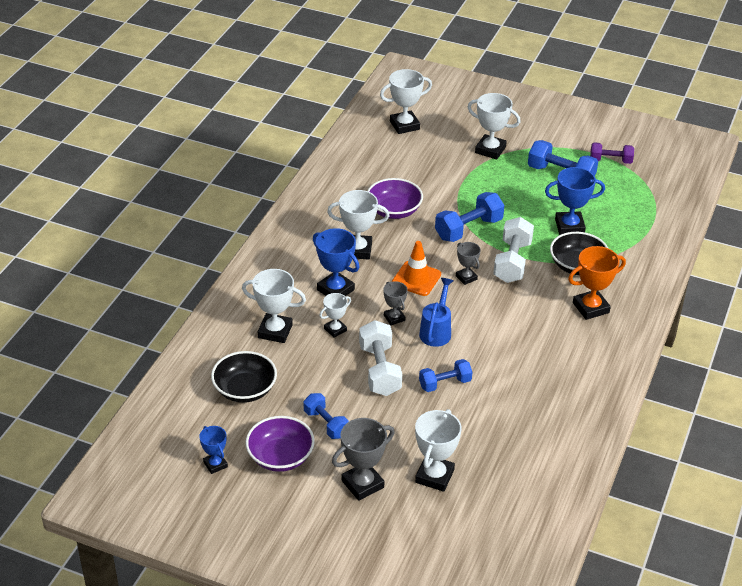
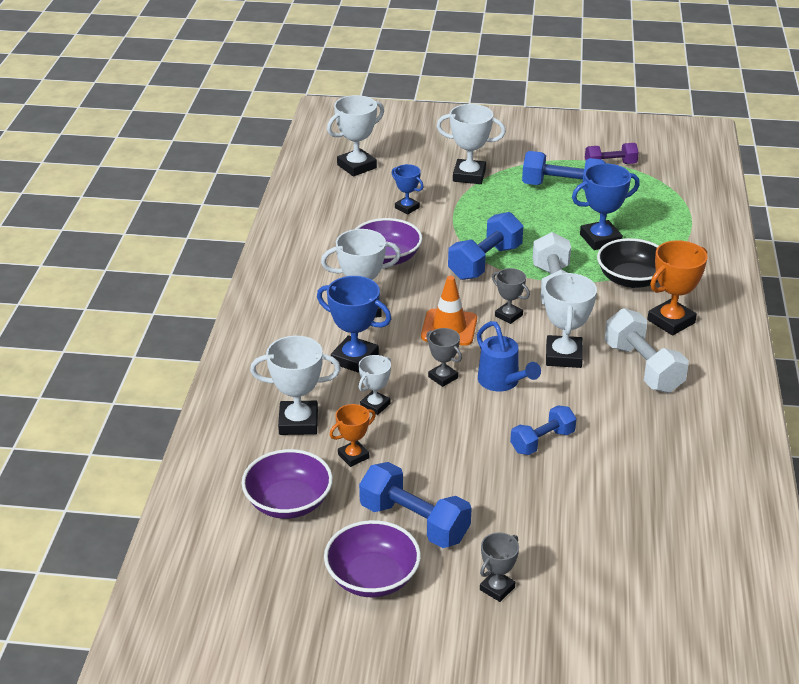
camera: 15 degrees left, 5 degrees down
(215, 464) = (288, 608): blue trophy -> blue trophy (407, 208)
(245, 389) = (288, 502): black bowl -> purple bowl
(303, 365) = (353, 456): none -> orange trophy
(326, 424) = (414, 522): blue dumbbell -> blue dumbbell, size x1.54
(362, 484) = (497, 588): grey trophy -> grey trophy, size x0.59
(380, 370) = (453, 442): white dumbbell -> white dumbbell (643, 367)
(434, 476) = (584, 557): white trophy -> white trophy (563, 356)
(436, 331) = (502, 382): blue watering can -> blue watering can turned 150 degrees clockwise

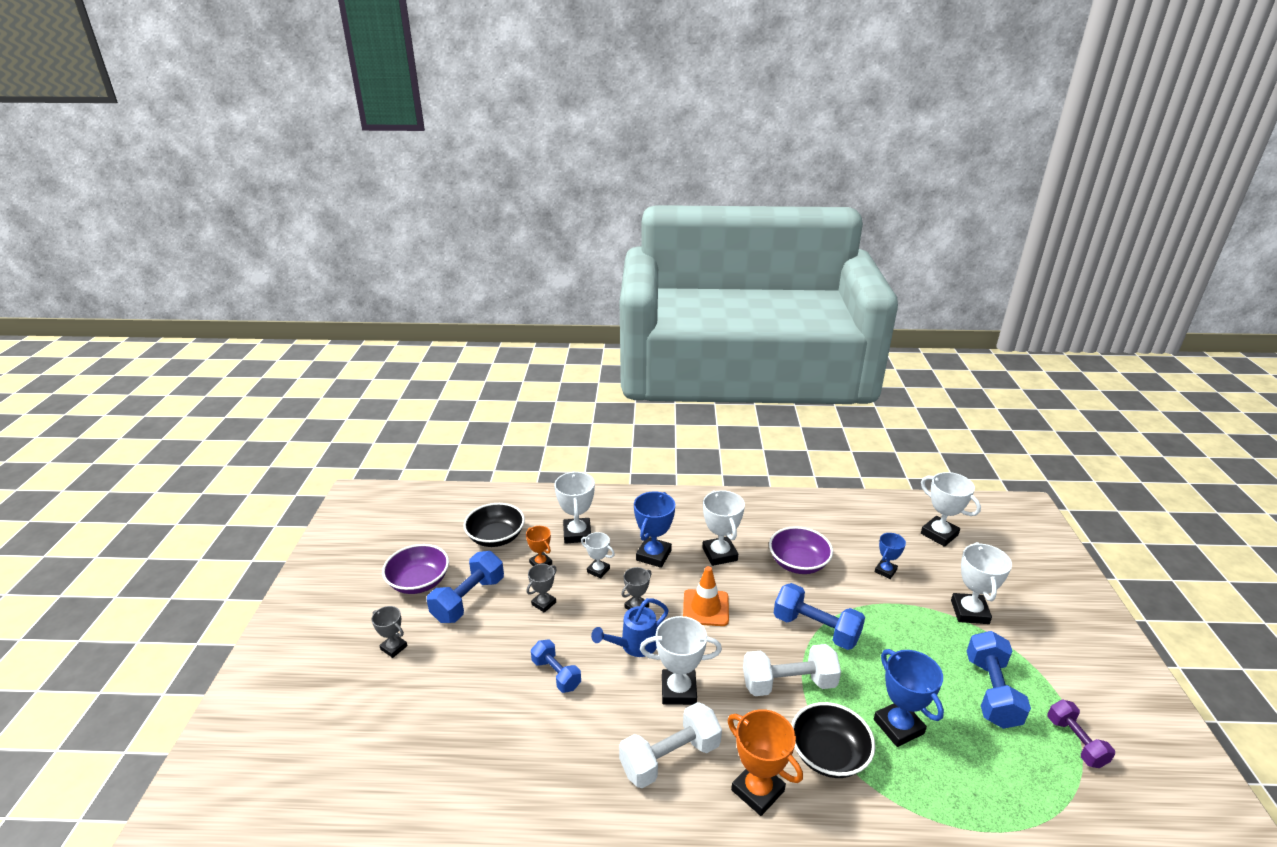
camera: 85 degrees right, 5 degrees down
(288, 502) = (496, 537): purple bowl -> black bowl
(508, 315) = (733, 648): grey trophy -> grey trophy (544, 603)

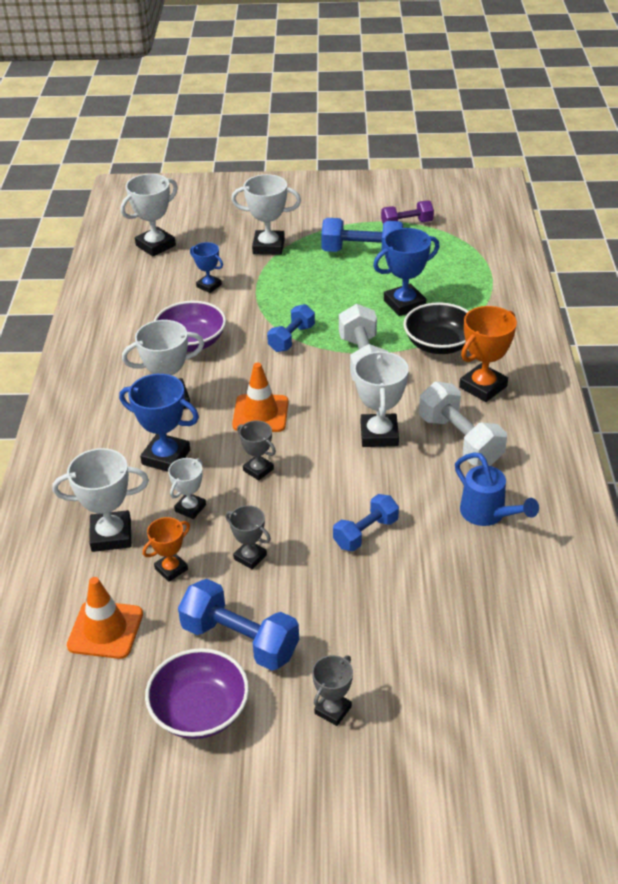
camera: 90 degrees left, 10 degrees up
(496, 537) = (105, 630): black bowl -> orange traffic cone
(634, 645) = (319, 470): blue watering can -> blue watering can (487, 514)
(816, 629) = (291, 338): blue dumbbell -> blue dumbbell, size x0.65

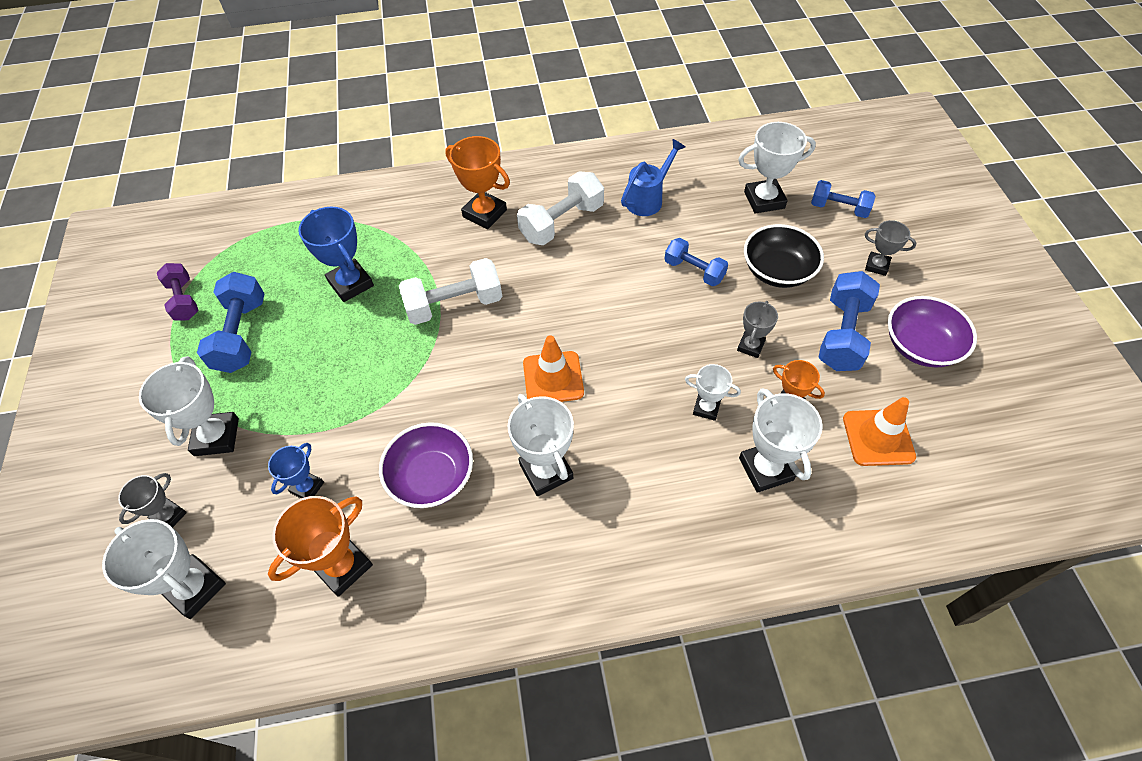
camera: 100 degrees left, 15 degrees up
(140, 301) = (342, 566): none -> orange trophy
(166, 457) = (640, 450): blue trophy -> none
(258, 470) = (637, 363): grey trophy -> grey trophy (169, 516)
(291, 338) = (418, 374): blue dumbbell -> blue dumbbell (838, 208)
(379, 435) = (566, 278): white trophy -> white trophy (764, 200)
(439, 344) = (421, 249): black bowl -> black bowl (777, 271)

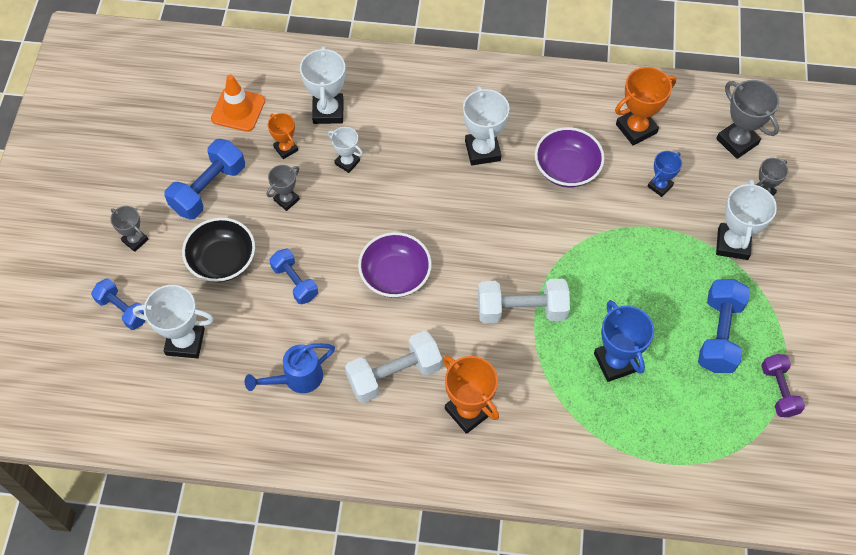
camera: 165 degrees left, 5 degrees up
(195, 588) = (737, 141): white trophy -> grey trophy
(553, 378) = (455, 218): orange traffic cone -> none
(920, 346) = (156, 163): purple bowl -> purple bowl (395, 275)

